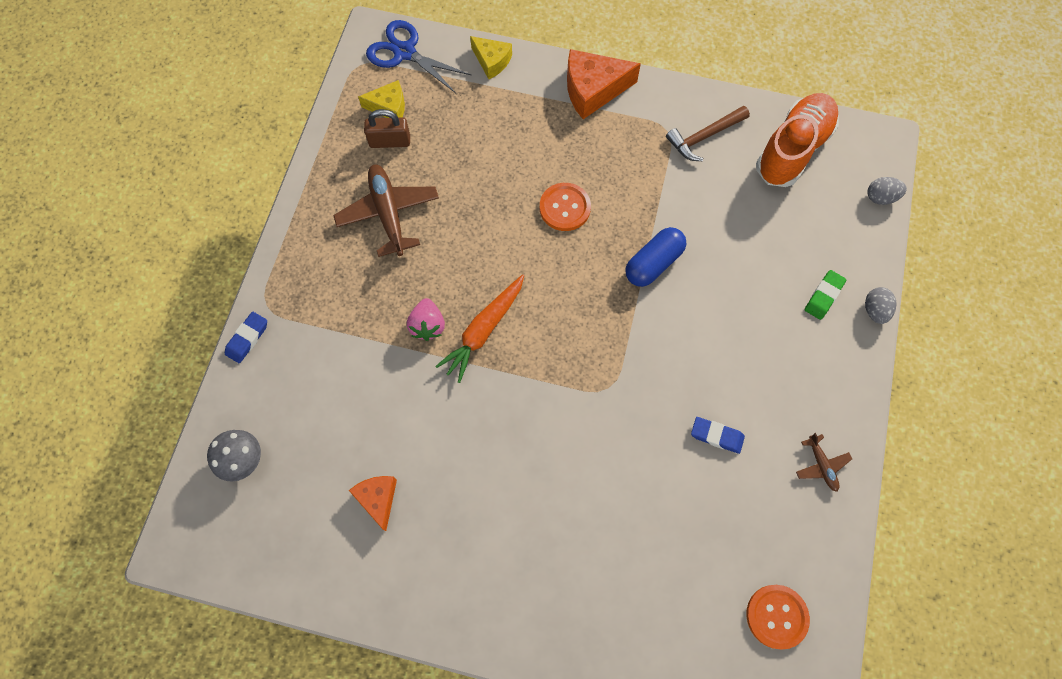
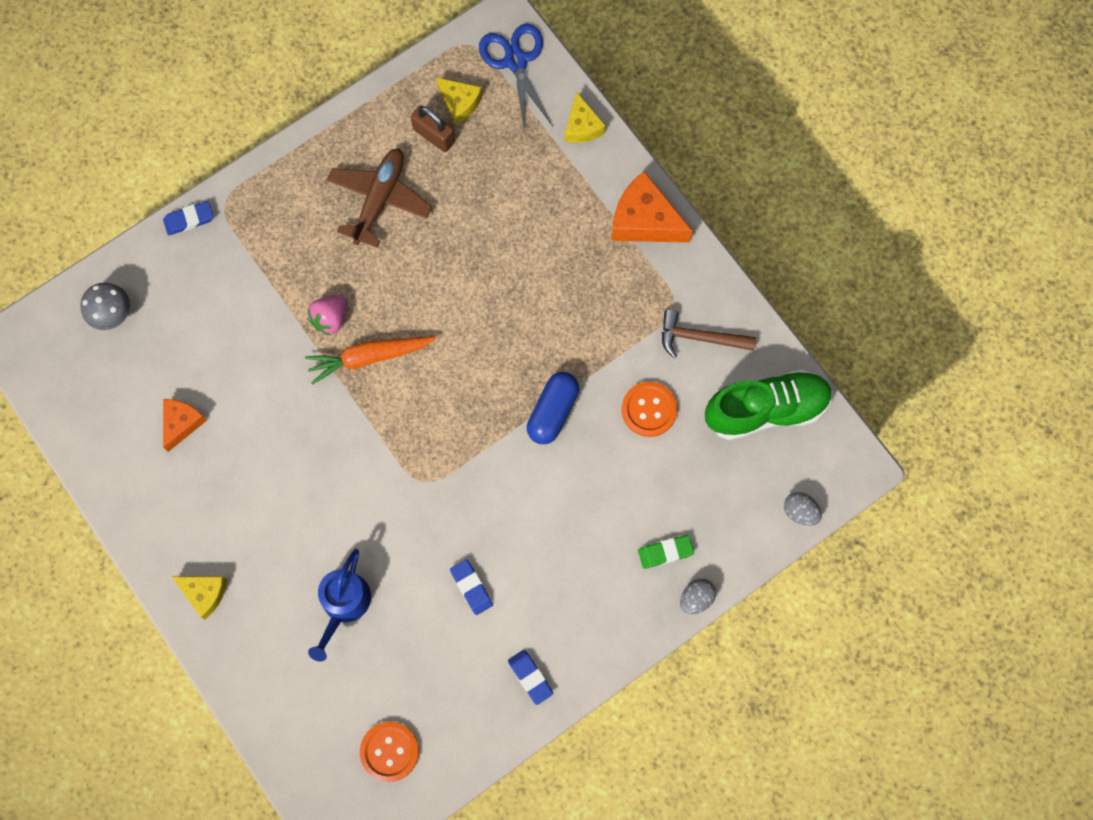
camera: 40 degrees right, 5 degrees up
(517, 620) = (204, 593): none -> yellow cheese
(565, 208) = (524, 307): orange button -> orange button (649, 410)
(635, 532) = (343, 604): none -> blue watering can
(653, 263) = (552, 411): blue capsule -> blue capsule turned 60 degrees counterclockwise
(792, 149) = (766, 410): orange shoe -> green shoe
(821, 465) = (530, 677): brown plane -> blue eraser

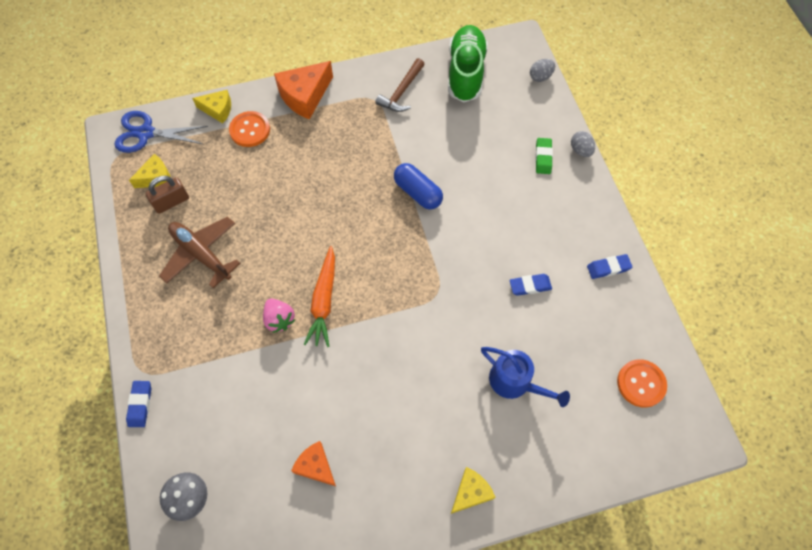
camera: 70 degrees left, 10 degrees down
(649, 410) = (439, 135): orange button -> orange button (250, 130)

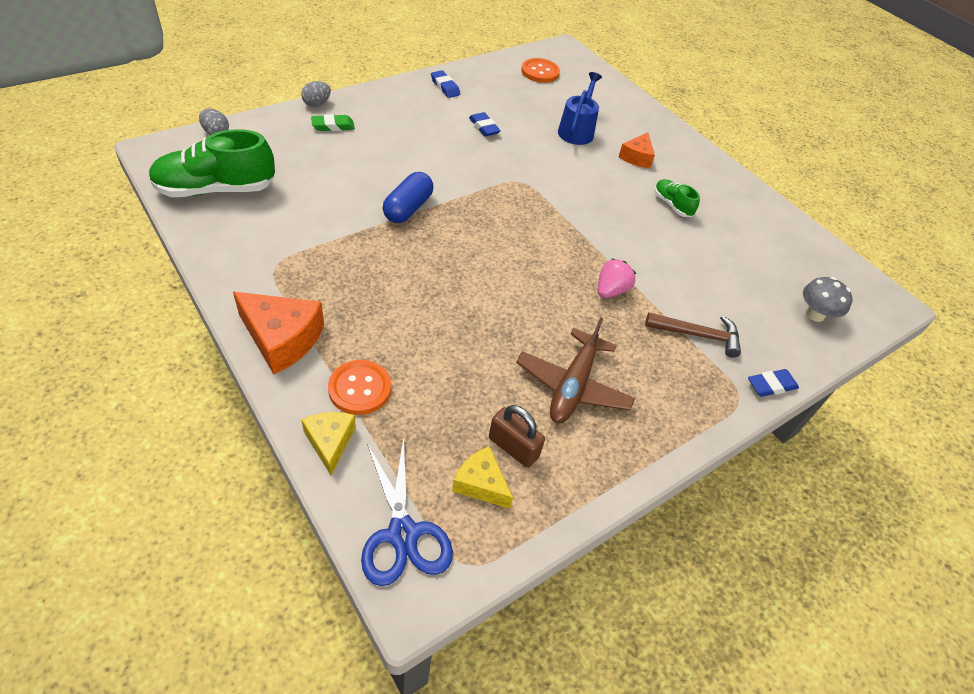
camera: 115 degrees left, 15 degrees down
(315, 466) = (724, 235): orange cheese -> orange cheese (637, 157)
(324, 301) = (571, 259): orange carrot -> none
(372, 432) = (672, 205): none -> green shoe
(401, 92) = (257, 241): brown hammer -> brown hammer (697, 335)
(471, 492) = (677, 146): yellow cheese -> none

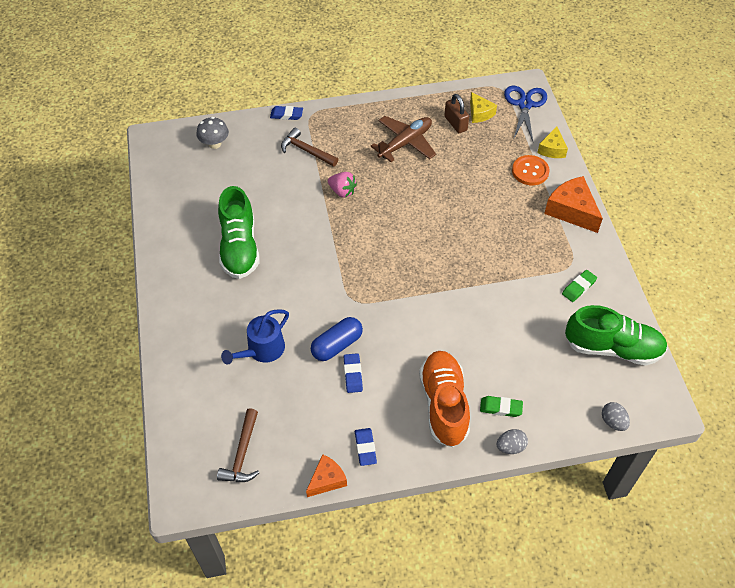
camera: 150 degrees left, 5 degrees up
(262, 241) = (578, 287): none -> green eraser
(389, 121) = (444, 404): none -> orange shoe
(408, 208) = (460, 293): blue capsule -> blue capsule (337, 345)
(540, 72) = (242, 453): orange button -> brown hammer
(611, 290) = (342, 191): pink strawberry -> pink strawberry turned 120 degrees counterclockwise
(637, 157) = (229, 303): orange cheese -> orange cheese (327, 480)
(672, 205) = (239, 247): green shoe -> green shoe, size x2.00

